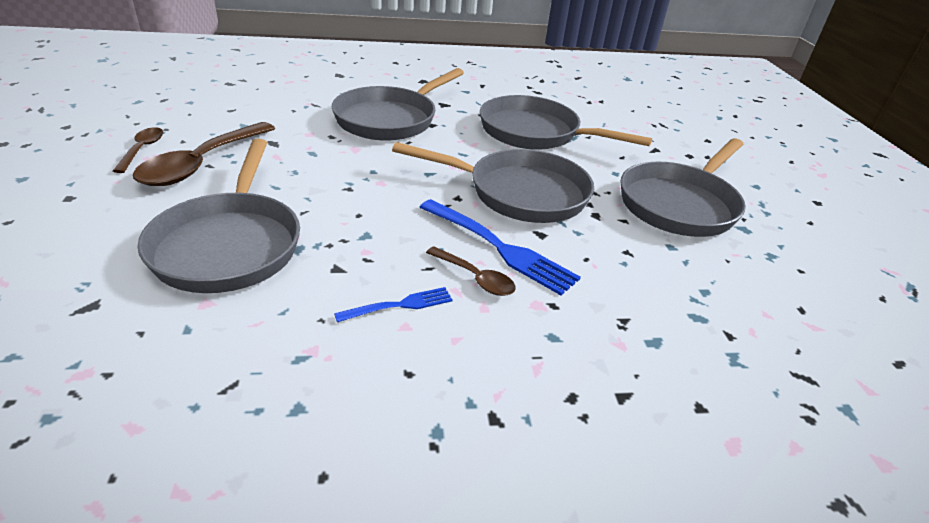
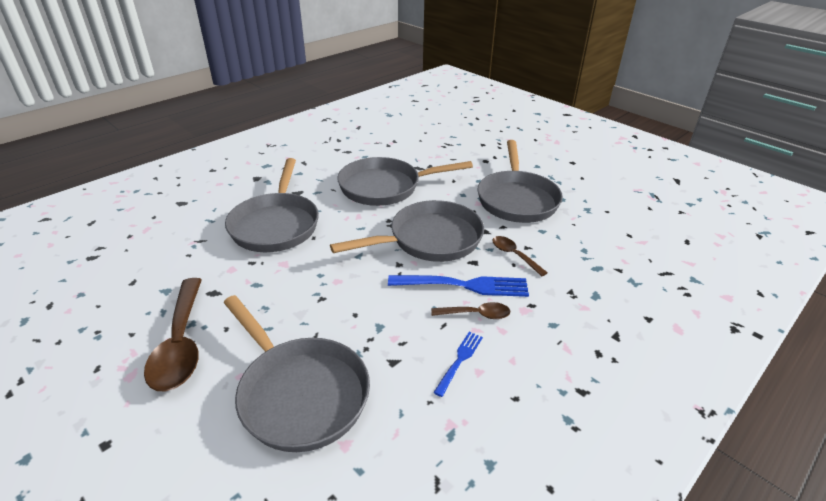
camera: 35 degrees left, 0 degrees up
(142, 149) = (106, 362): brown spoon -> brown spoon (514, 255)

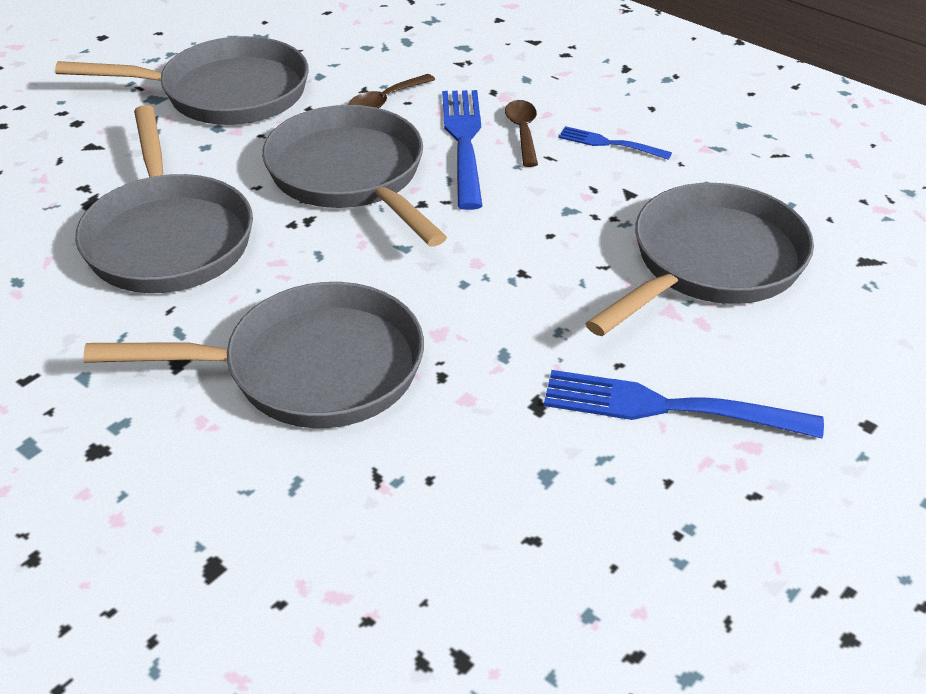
camera: 95 degrees left, 5 degrees up
(181, 344) = (669, 407): brown spoon -> blue fork

